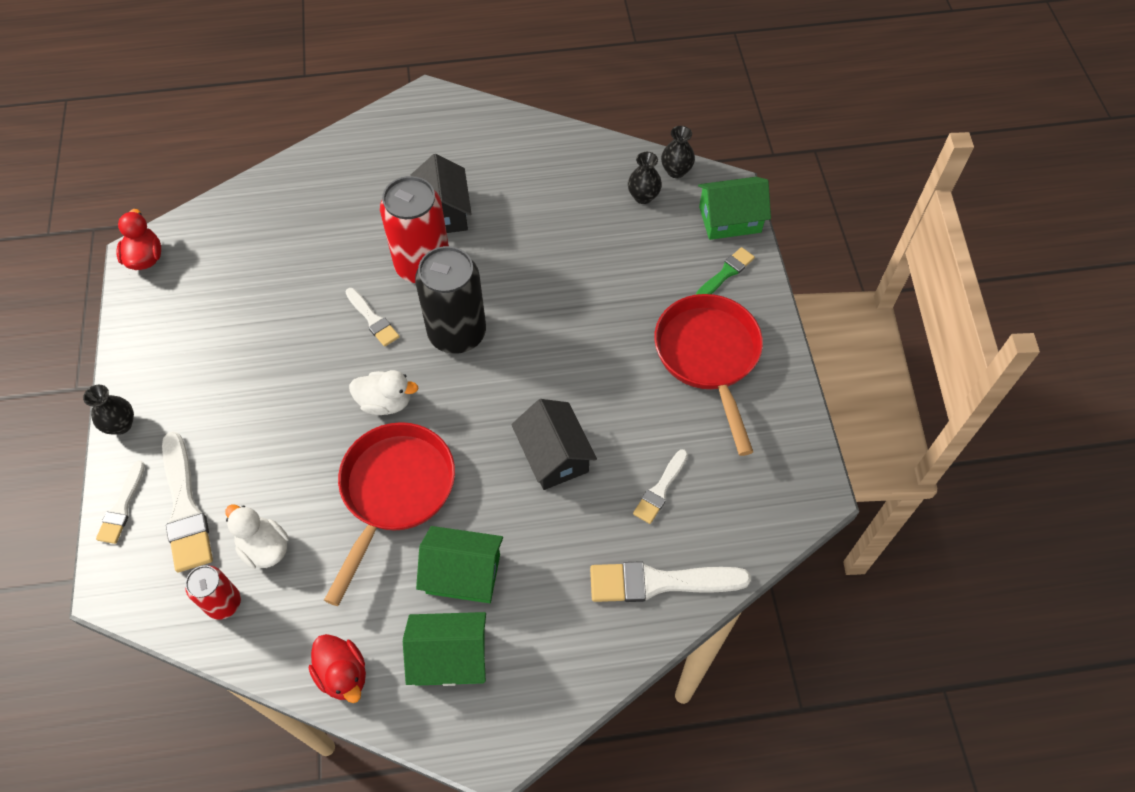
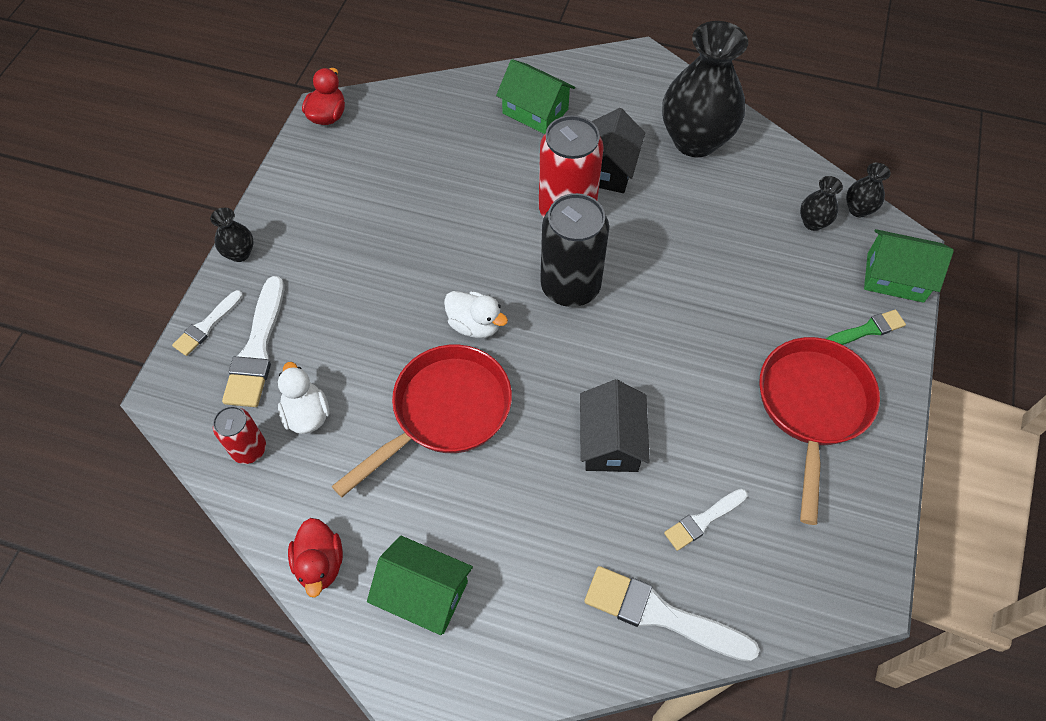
camera: 25 degrees right, 0 degrees up
(373, 319) = (498, 244): white brush -> none
(463, 574) = (472, 518): green house -> green house (535, 111)
(510, 158) = (695, 140): none -> black vase

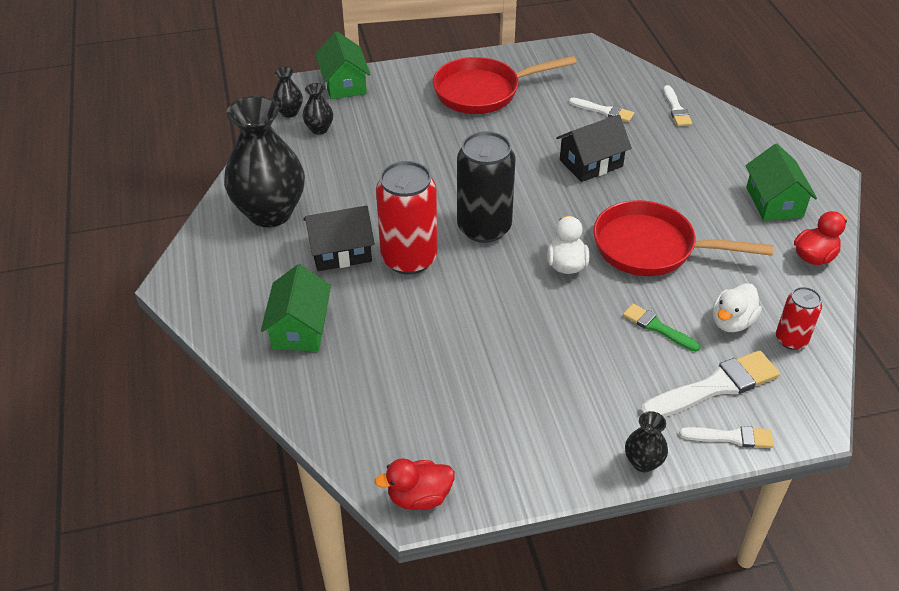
camera: 120 degrees left, 15 degrees down
(660, 614) = (676, 109): white brush -> white brush, size x0.58
(867, 329) = (400, 85): green brush -> green brush (657, 327)

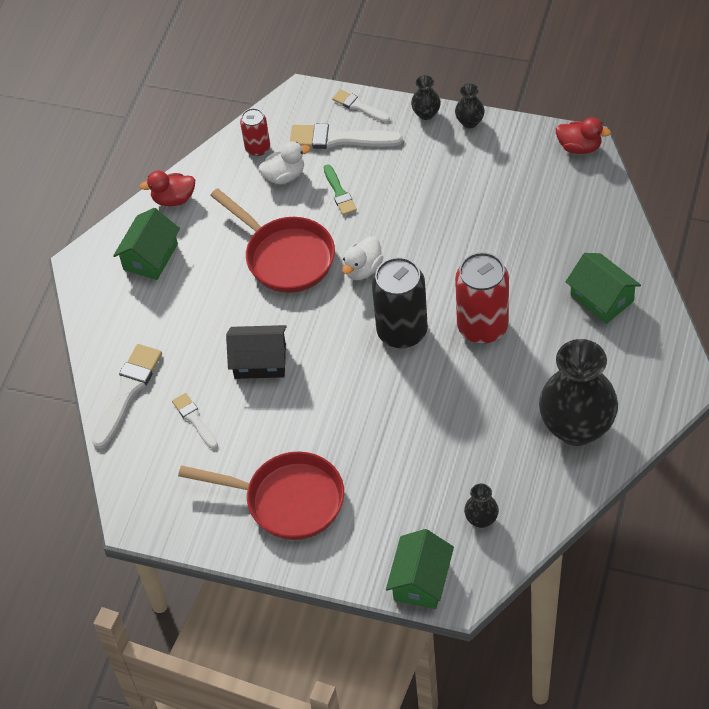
camera: 145 degrees left, 10 degrees up
(289, 112) = (500, 560): black vase -> black vase (470, 122)
(300, 328) = (601, 298): green house -> green house turned 75 degrees counterclockwise
(340, 252) = (535, 357): black house -> none
(676, 109) = (127, 391): white brush -> white brush, size x1.72

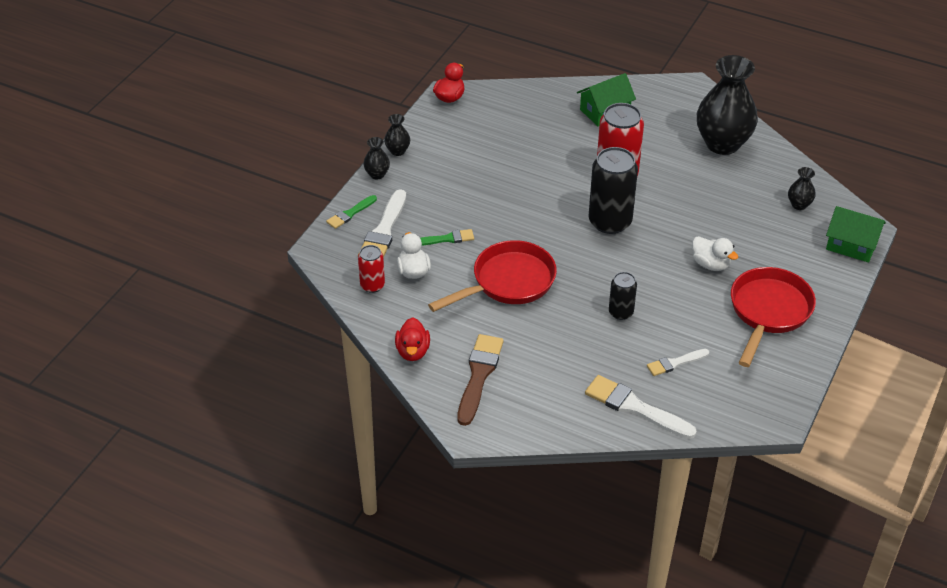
camera: 85 degrees left, 10 degrees down
(150, 257) = (479, 375): green house -> brown brush
(260, 361) = (621, 312): black house -> black can
(359, 106) = (350, 213): white brush -> green brush
(363, 269) = (537, 236): white duck -> white duck (710, 264)

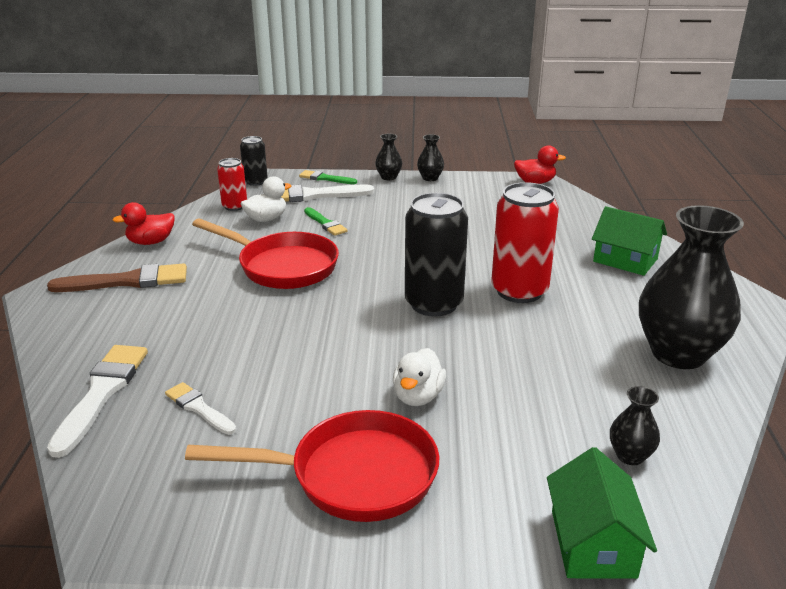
camera: 65 degrees right, 15 degrees down
(621, 312) = (275, 345): black can -> black can (255, 182)

